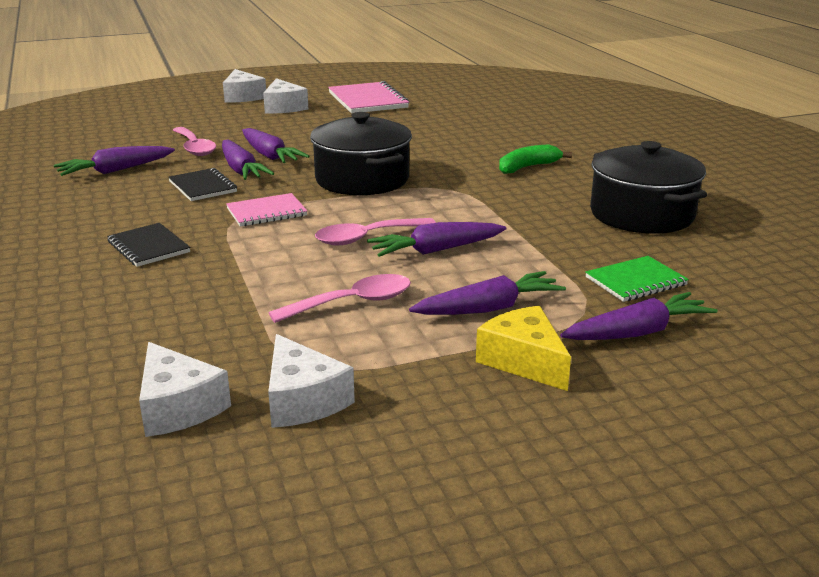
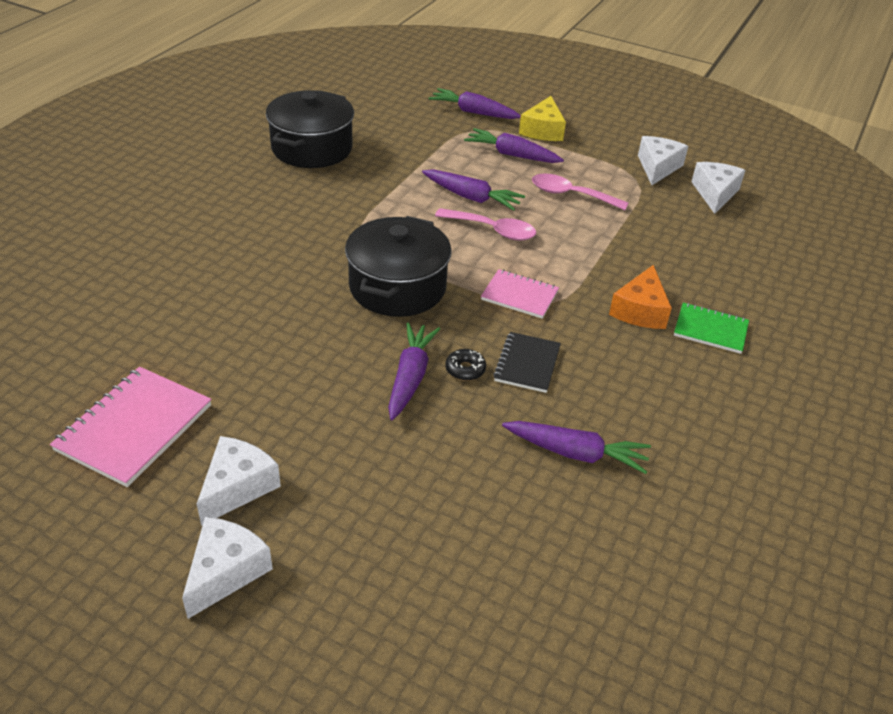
camera: 135 degrees left, 15 degrees up
(149, 247) = (640, 310): black notebook -> orange cheese
(194, 147) = (455, 449): pink spoon -> none
(241, 170) = (465, 369): purple carrot -> black donut
(528, 167) = (266, 221): green banana -> none
(635, 281) = (418, 126): green notebook -> green notebook (710, 330)

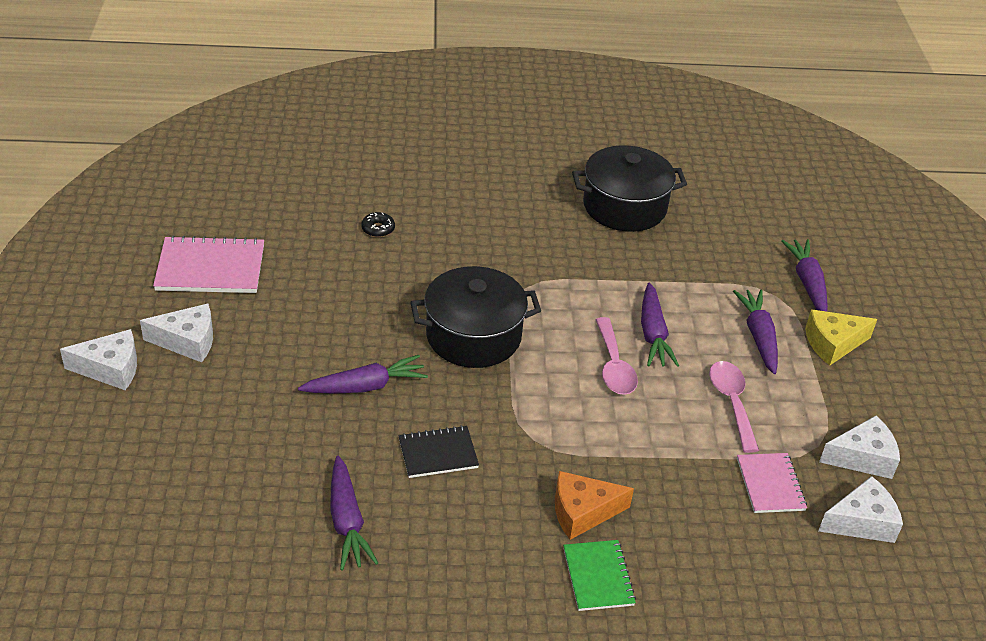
camera: 60 degrees right, 0 degrees up
(465, 369) = (400, 416): black donut -> black donut (378, 229)
(519, 296) = (529, 417): pink notebook -> pink notebook (770, 484)

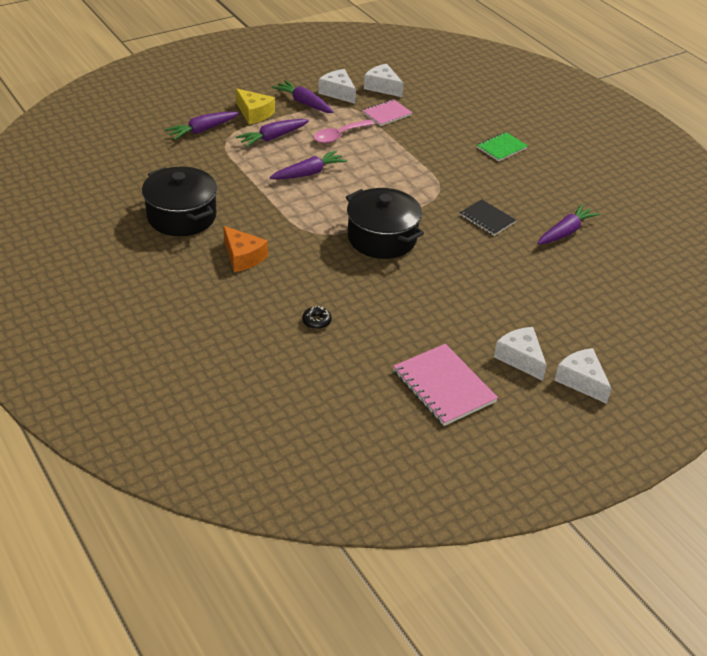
camera: 120 degrees left, 0 degrees up
(365, 386) = (470, 264): purple carrot -> purple carrot (304, 103)
(582, 512) = (469, 162): orange cheese -> orange cheese (243, 257)
(614, 366) = (352, 180): pink spoon -> none

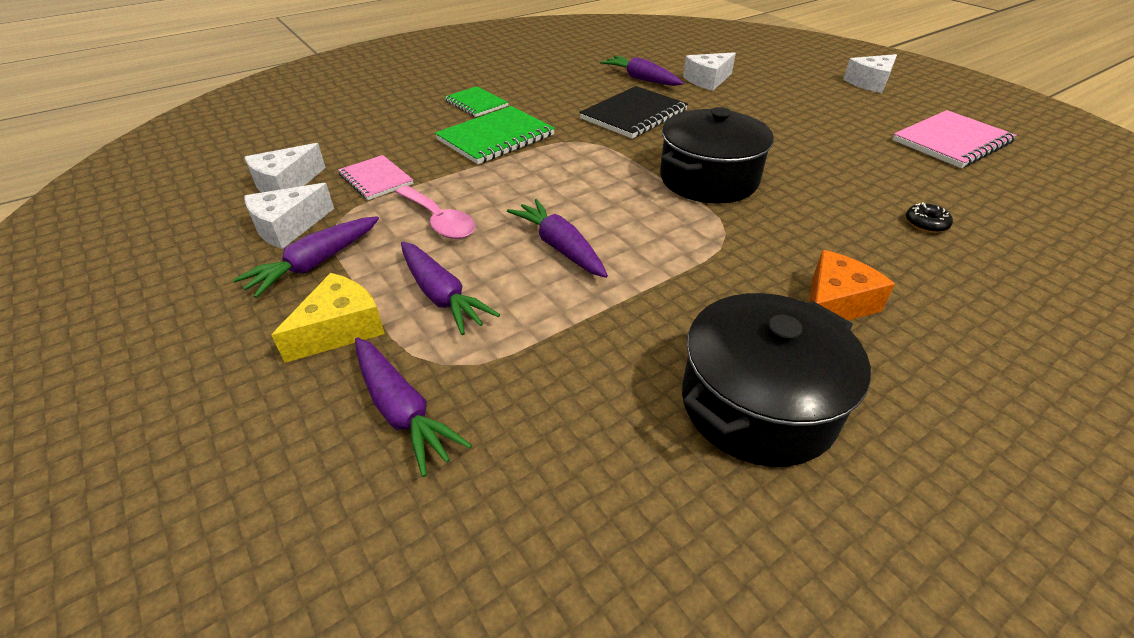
camera: 90 degrees left, 0 degrees up
(444, 155) = (496, 138): none -> green notebook
(487, 219) = (633, 115): black notebook -> black notebook, size x1.61
(520, 358) = (866, 105): white cheese -> white cheese (707, 80)

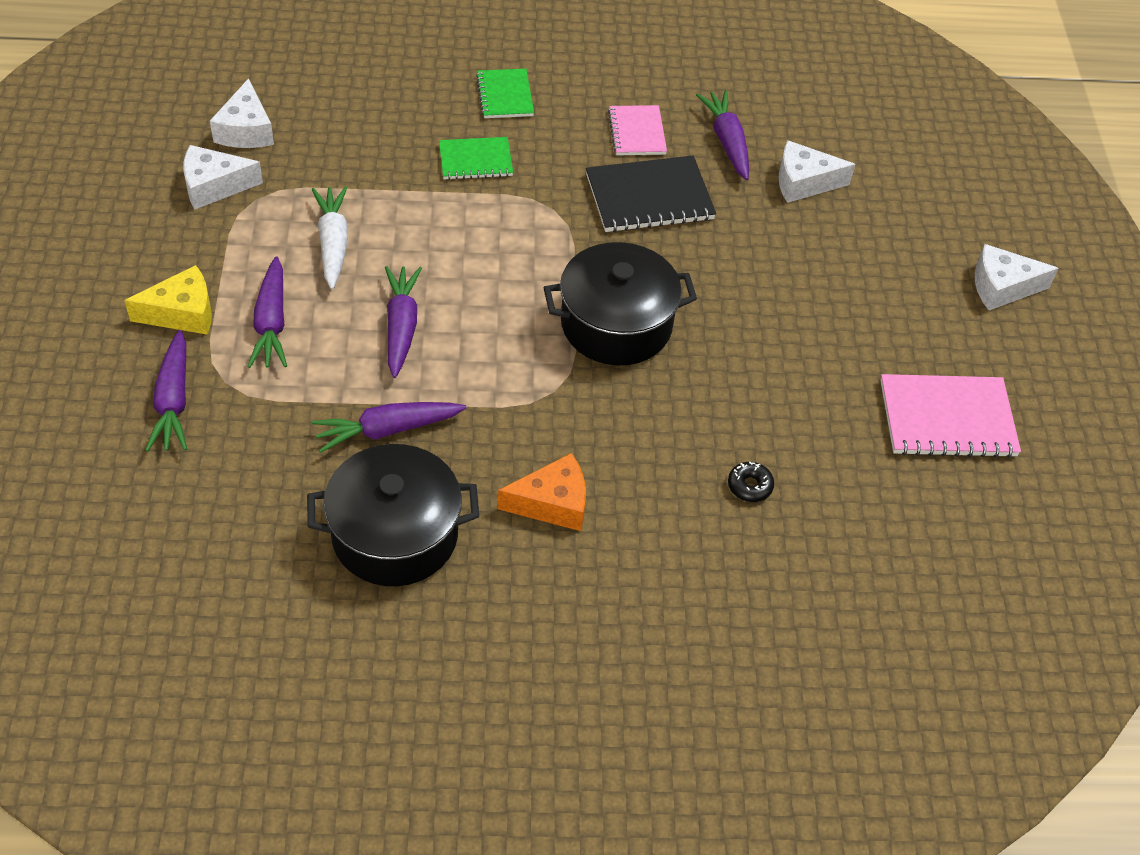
camera: 30 degrees right, 10 degrees up
(286, 184) = (246, 130): white cheese -> white cheese turned 75 degrees counterclockwise
(315, 264) = (207, 239): purple carrot -> purple carrot (387, 430)
(376, 179) = (322, 163): pink notebook -> pink notebook (637, 132)
(439, 220) = (333, 243): pink spoon -> white carrot
(496, 138) = (475, 160): green notebook -> green notebook, size x0.62

